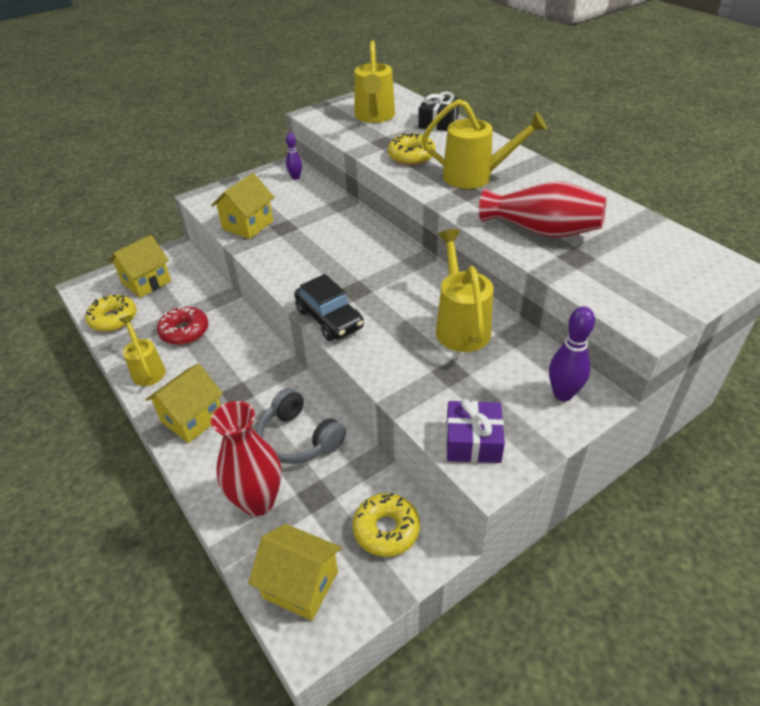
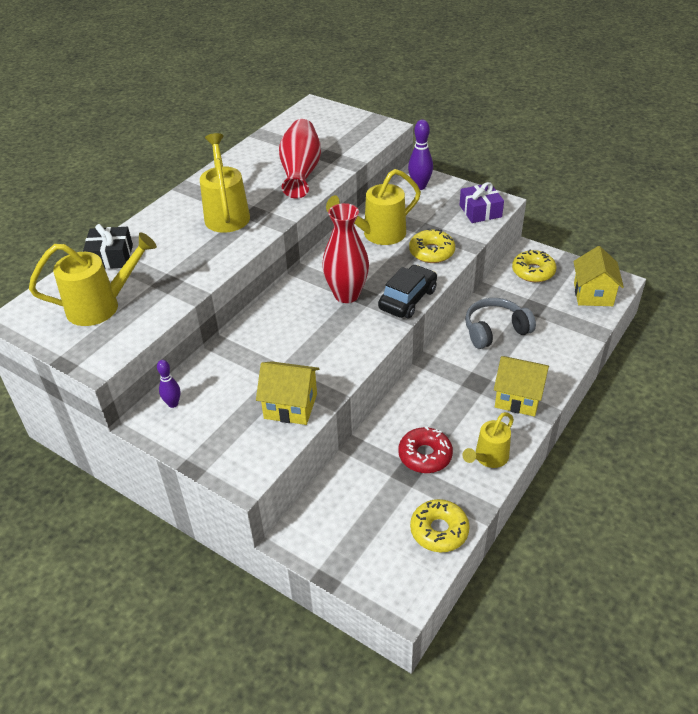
camera: 110 degrees left, 0 degrees up
(146, 282) = (365, 535): yellow house -> none
(258, 501) = (557, 332): red vase -> red vase (346, 295)
(299, 438) = (495, 330): grey headphones -> grey headphones turned 135 degrees counterclockwise
(411, 156) = (196, 258): yellow donut -> yellow donut (431, 252)

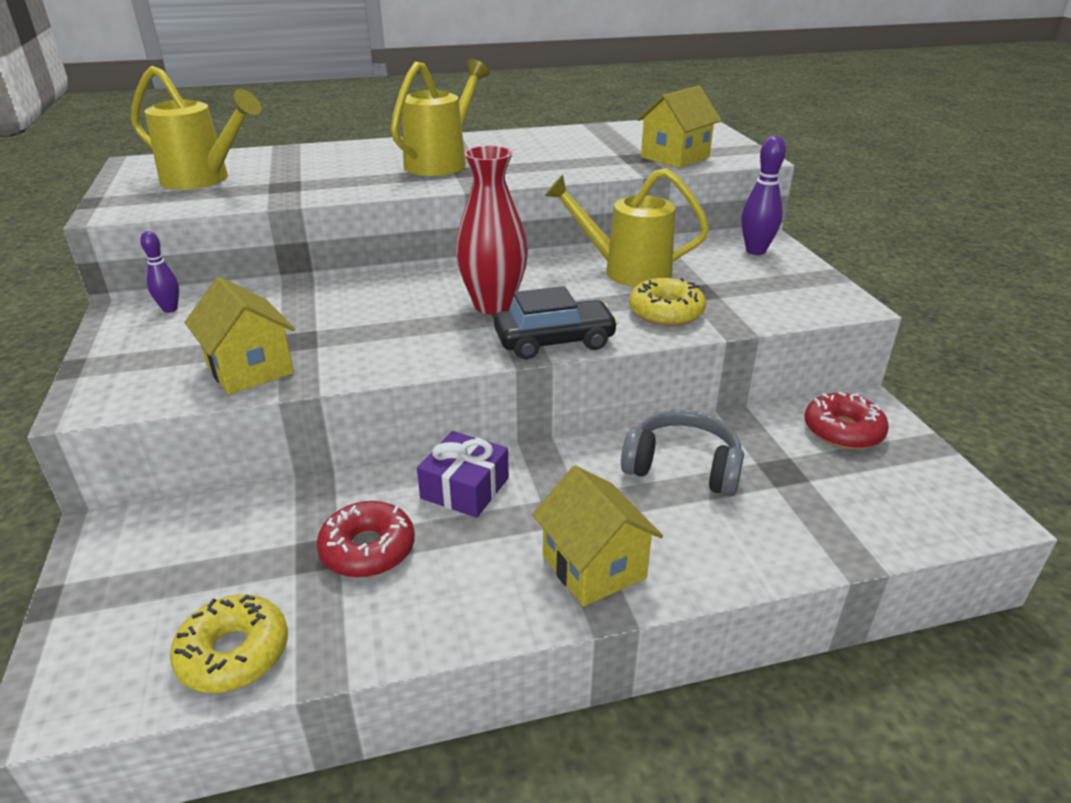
camera: 40 degrees right, 10 degrees down
(111, 257) = (286, 155): black gift -> none
(300, 172) = (579, 159): red vase -> none
(480, 211) = (804, 302): purple gift -> purple gift (465, 488)
(488, 458) = (437, 612): yellow watering can -> none
(533, 272) = (843, 431): yellow donut -> red donut
(593, 294) = (914, 507): yellow house -> yellow house (675, 157)

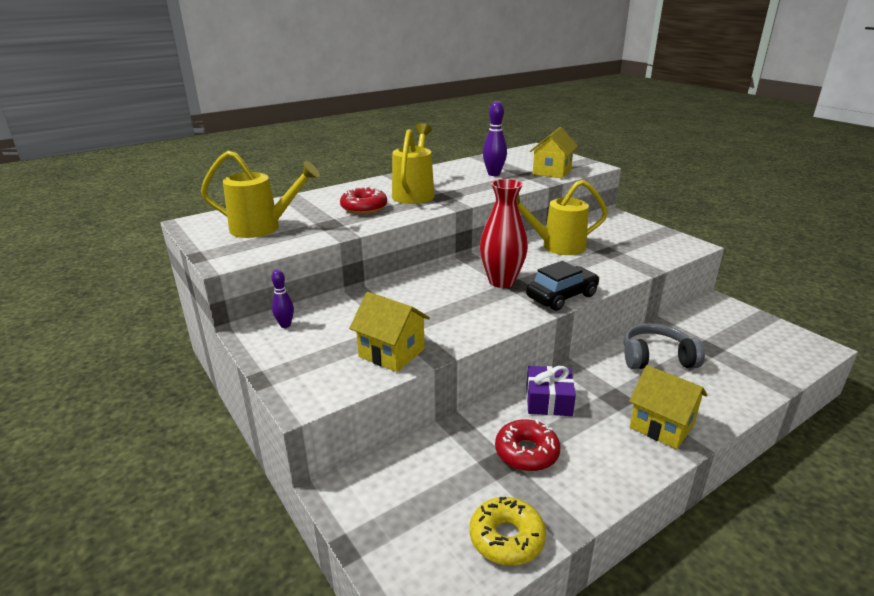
camera: 20 degrees left, 5 degrees down
(666, 312) = (604, 267): yellow donut -> none
(755, 251) = (614, 222): purple bowling pin -> purple bowling pin (494, 174)
(843, 431) = (718, 319): red donut -> red donut (364, 208)

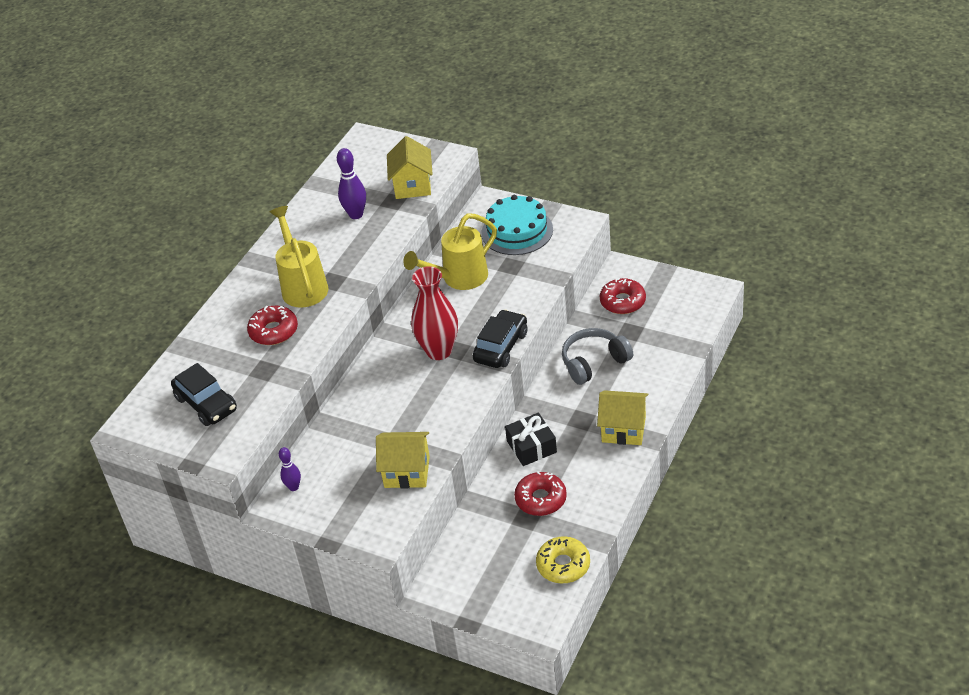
camera: 25 degrees left, 15 degrees up
(262, 228) = (206, 404): yellow watering can -> black car
(548, 400) = (531, 446): purple gift -> black gift
(629, 235) = (517, 231): none -> turquoise cake
(710, 324) = (622, 302): none -> red donut

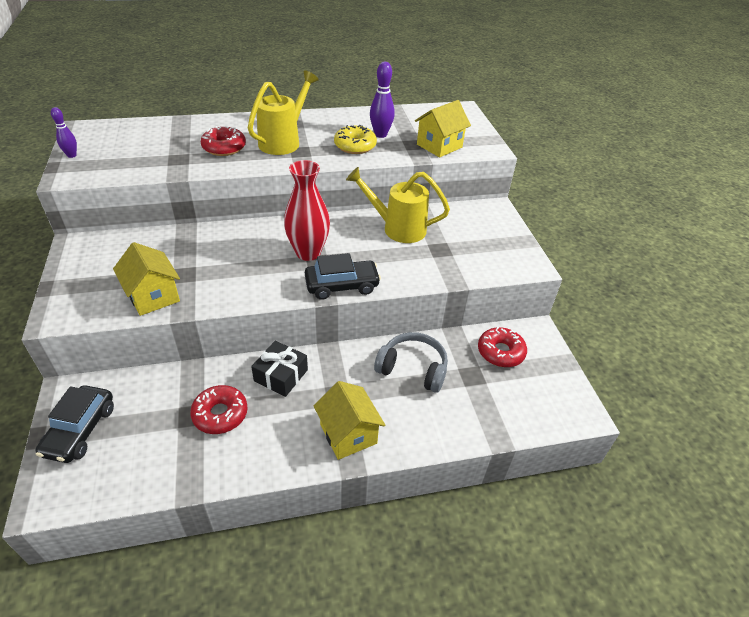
camera: 45 degrees right, 0 degrees up
(206, 404) = (125, 149): black car -> black car (80, 430)
(293, 487) = (105, 243): purple bowling pin -> purple bowling pin (72, 155)
(517, 231) = (481, 235): turquoise cake -> none
(563, 565) = (142, 476): yellow donut -> yellow donut (355, 146)

